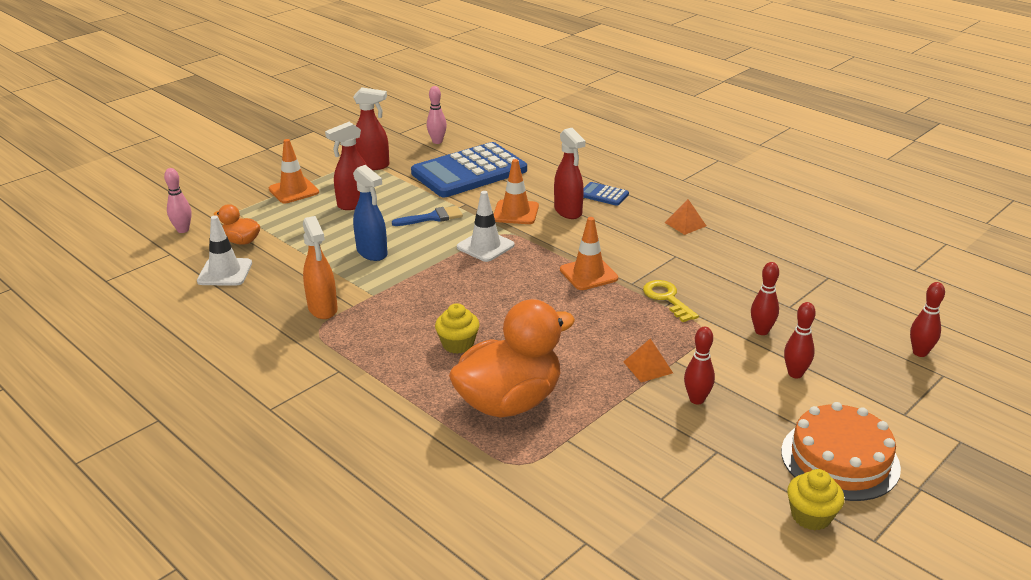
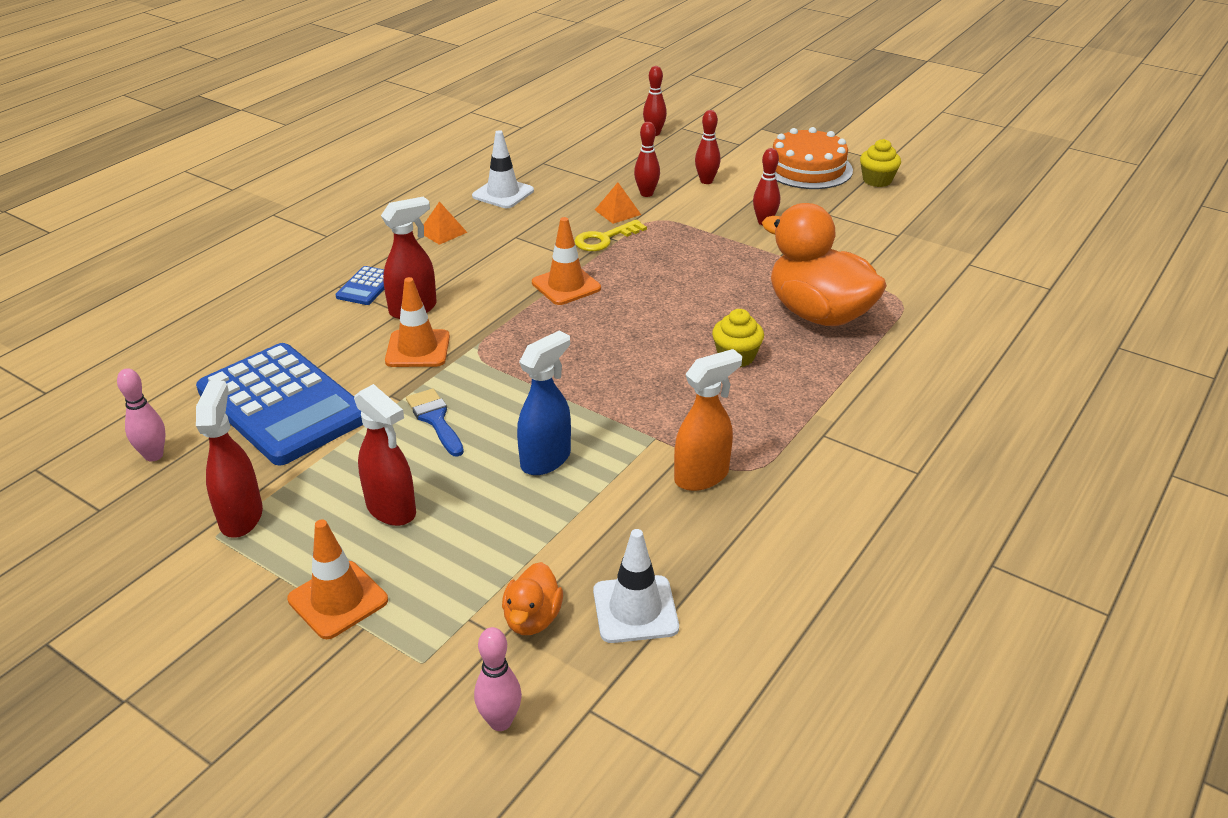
camera: 100 degrees left, 5 degrees up
(485, 246) = (513, 363): white traffic cone -> white traffic cone (503, 193)
(648, 367) = (727, 245): orange pyramid -> orange pyramid (617, 212)

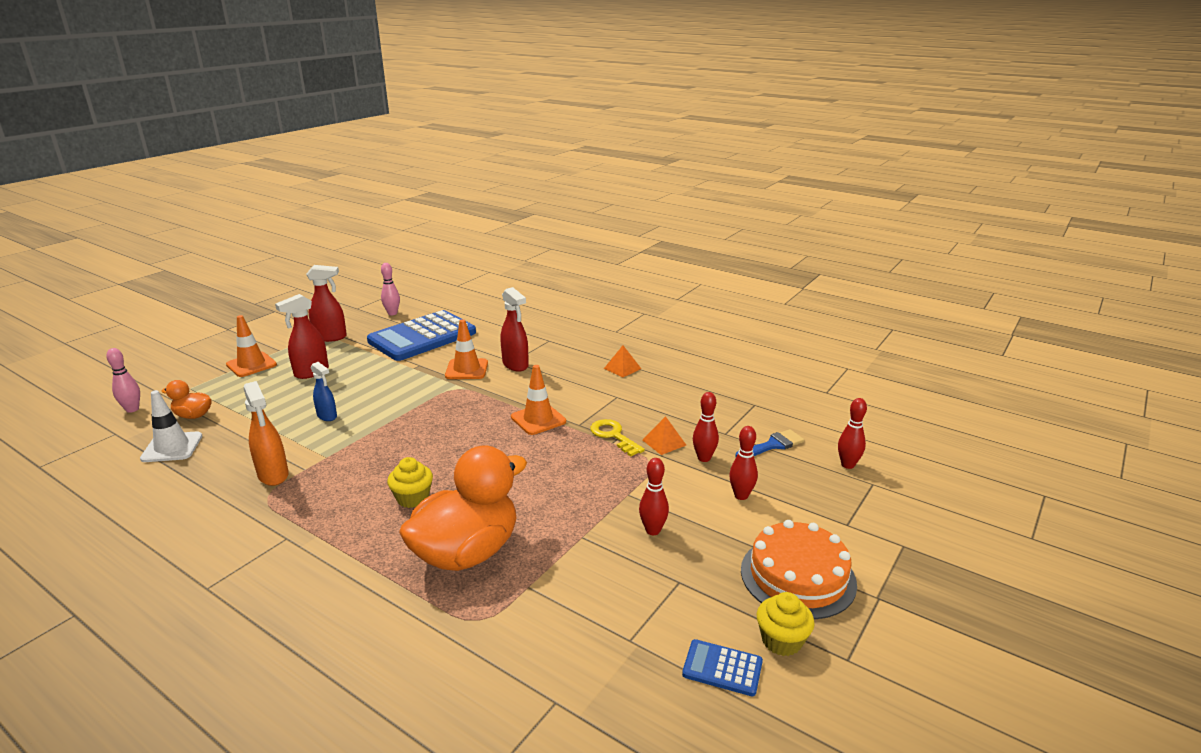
camera: 90 degrees right, 10 degrees down
(366, 286) = (546, 348): blue calculator -> blue calculator (722, 668)
(435, 419) = (387, 379): blue brush -> blue brush (772, 445)
(503, 193) = (689, 388): white traffic cone -> none
(546, 459) = (327, 416): blue spray bottle -> blue spray bottle, size x0.65

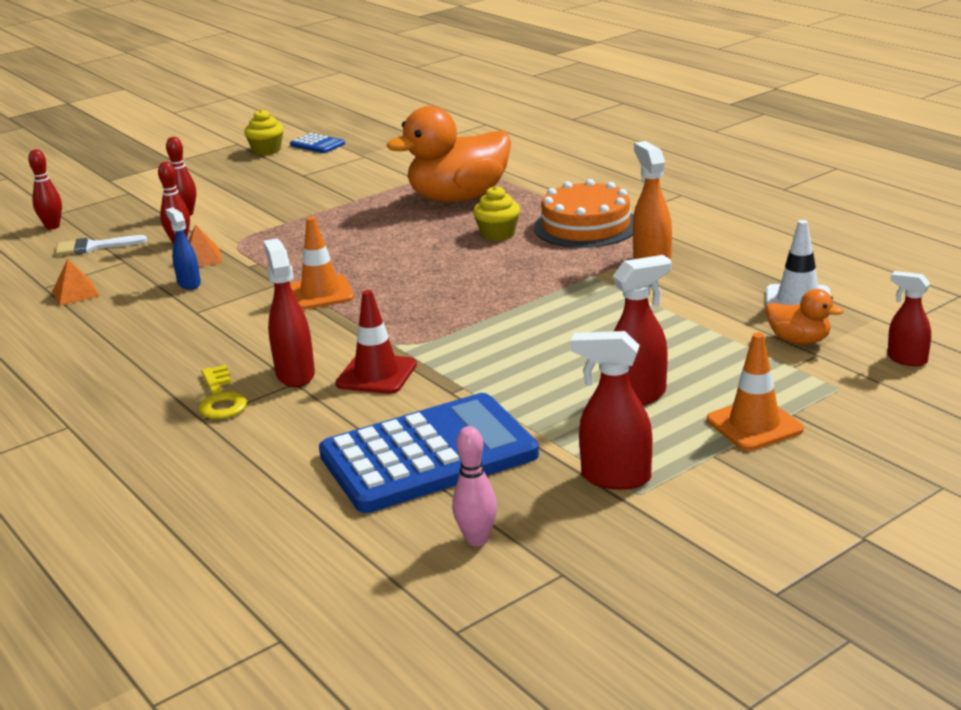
camera: 160 degrees left, 0 degrees up
(132, 409) = (906, 359): pink bowling pin -> red spray bottle
(327, 416) = (599, 322): blue spray bottle -> blue spray bottle (189, 283)
(466, 369) = (376, 374): orange traffic cone -> red traffic cone
(613, 436) = (249, 269): yellow key -> yellow key (221, 399)
(622, 368) = (141, 351): orange pyramid -> orange pyramid (75, 293)
(653, 530) = (291, 199): red bowling pin -> none
(772, 445) = (94, 247): blue brush -> white brush
(798, 576) = (213, 172): orange cake -> orange cake (586, 226)

